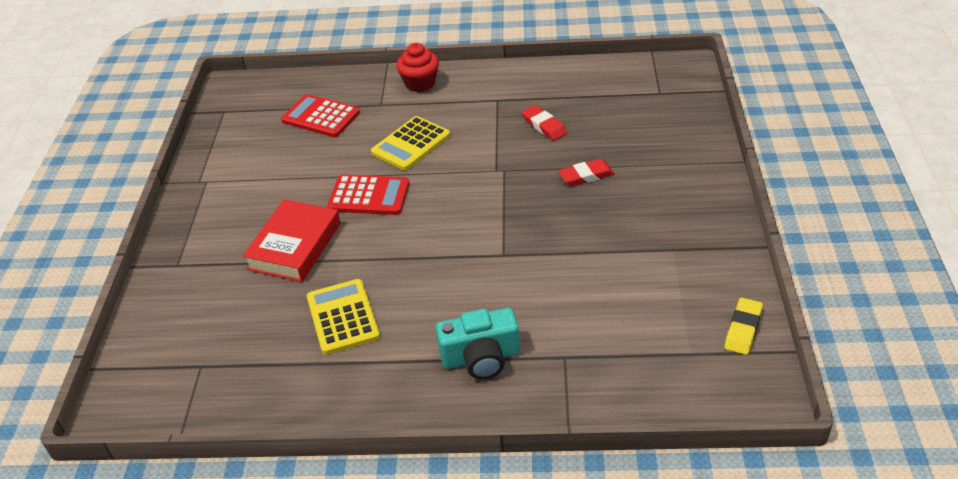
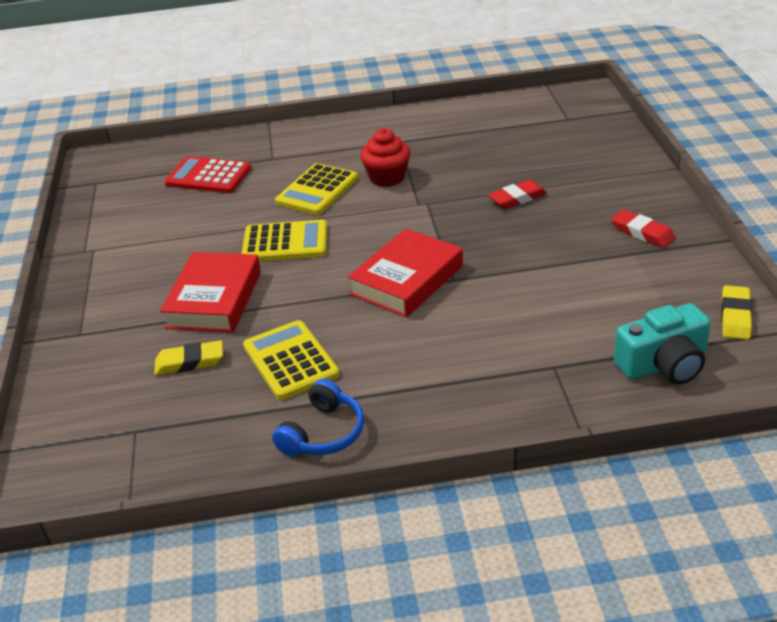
camera: 10 degrees left, 5 degrees down
(259, 306) = (189, 362): none -> yellow eraser
(351, 392) = (323, 433): none -> blue headphones
(369, 196) = (285, 242): red calculator -> yellow calculator
(420, 83) = (310, 135): red cupcake -> red cupcake (387, 177)
(463, 249) = (407, 280): none -> red book
(481, 357) = (461, 379): turquoise camera -> turquoise camera (664, 364)
(544, 126) = (456, 159): red eraser -> red eraser (642, 232)

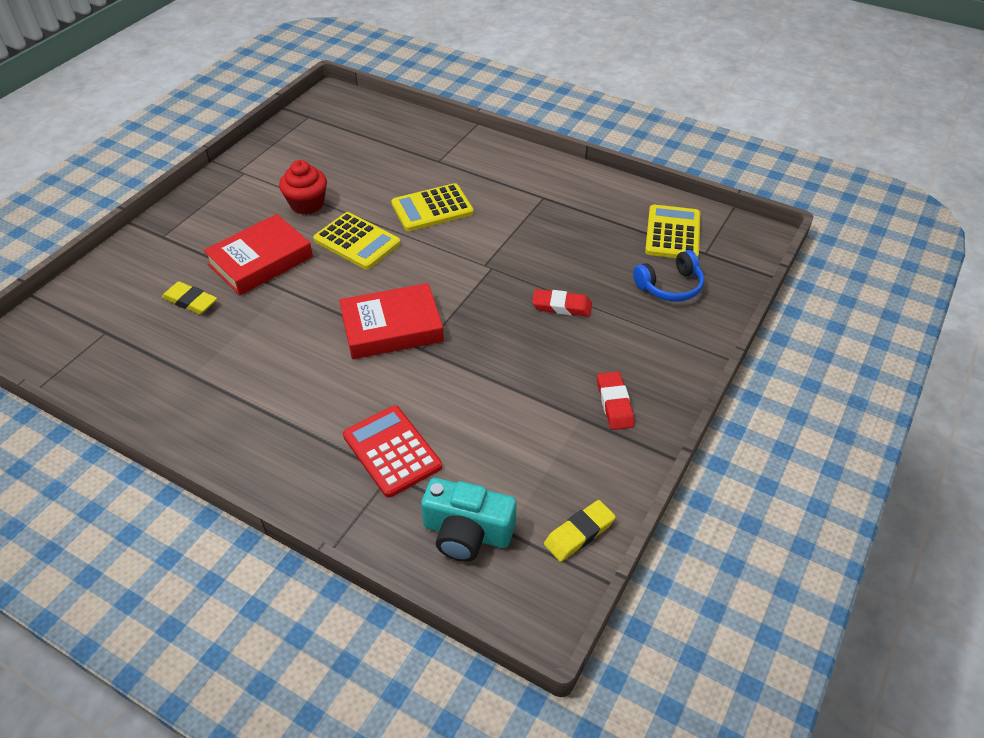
camera: 35 degrees right, 10 degrees up
(208, 176) = (379, 152): red calculator -> red calculator (392, 451)
(290, 360) = (243, 342): yellow calculator -> yellow calculator (673, 233)
(323, 433) = (192, 413): blue headphones -> blue headphones (670, 286)
(387, 177) = (493, 226): red cupcake -> red cupcake (307, 204)

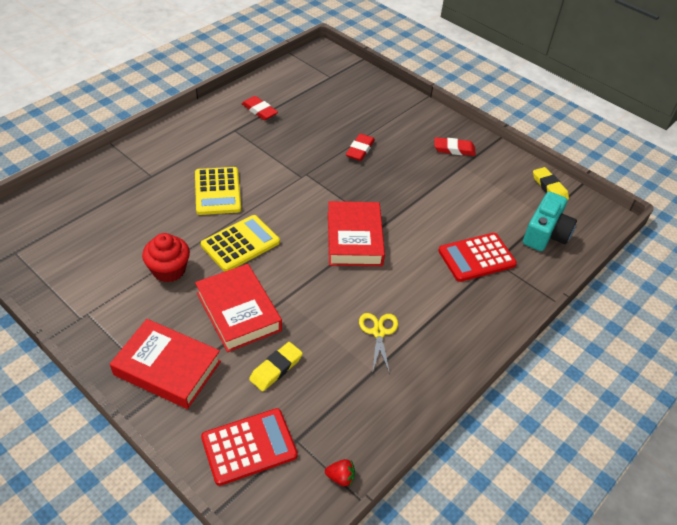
camera: 80 degrees left, 0 degrees up
(61, 370) = (340, 477): none -> red strawberry
(99, 302) = (249, 446): none -> red calculator
(186, 233) = (167, 368): none -> red book
(247, 371) = (378, 332): none -> yellow scissors
(591, 208) = (259, 110): none -> red eraser
(670, 286) = (357, 99): blue headphones -> none
(673, 233) = (305, 84): yellow calculator -> none

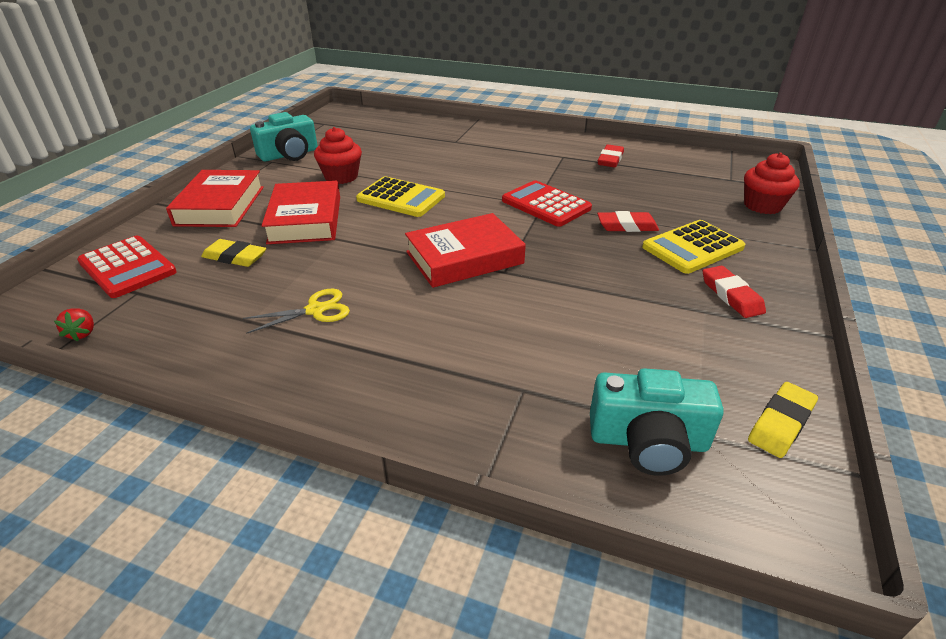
camera: 70 degrees right, 10 degrees down
(81, 296) = (289, 154): none -> turquoise camera
(217, 191) = (464, 171): yellow calculator -> yellow calculator (692, 247)
(238, 311) = (305, 219): red book -> red book turned 45 degrees counterclockwise
(371, 85) = (762, 206): none -> red cupcake
(476, 257) = (514, 367): red calculator -> red calculator (546, 204)

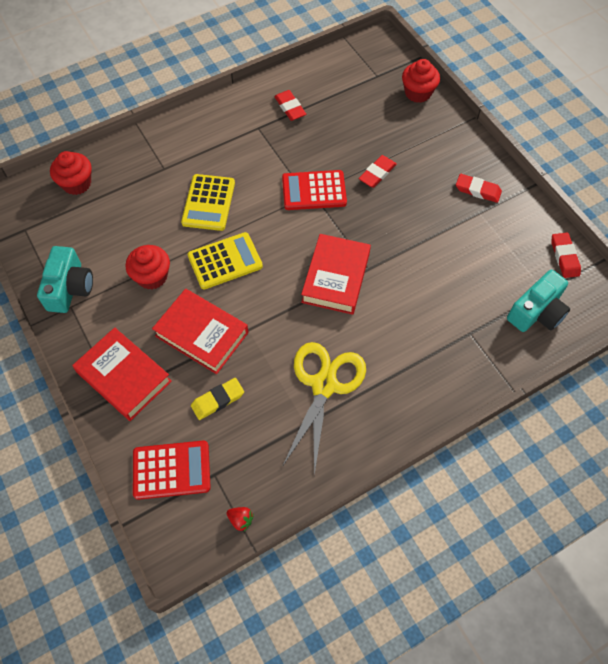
camera: 50 degrees left, 25 degrees up
(315, 310) = (324, 385): yellow scissors -> yellow scissors, size x1.91
(390, 122) = (77, 183): none -> red cupcake
(692, 247) = (425, 165): yellow calculator -> yellow calculator (208, 203)
(781, 423) = (564, 257): yellow eraser -> red eraser

